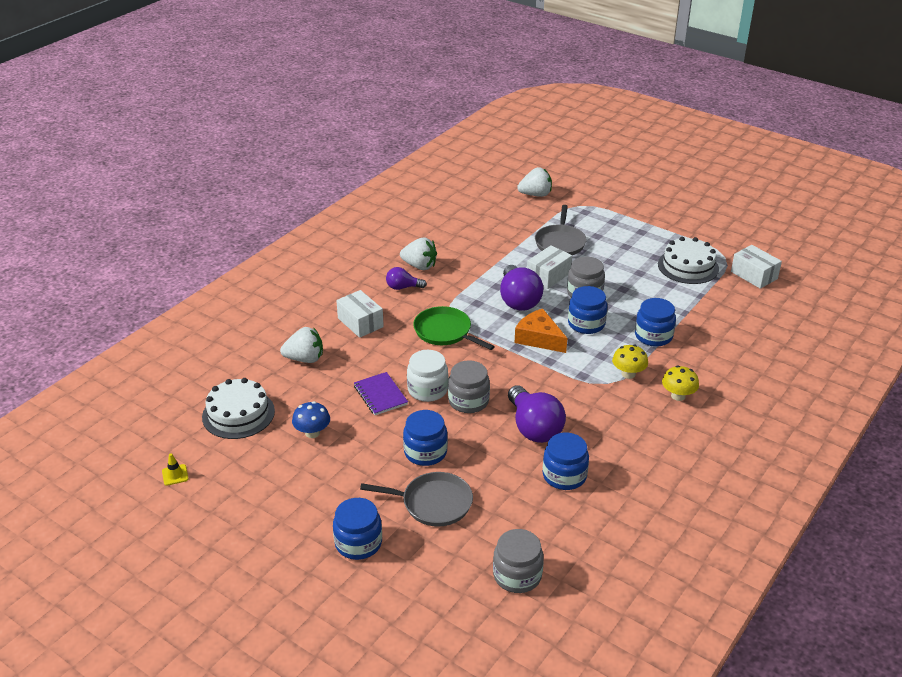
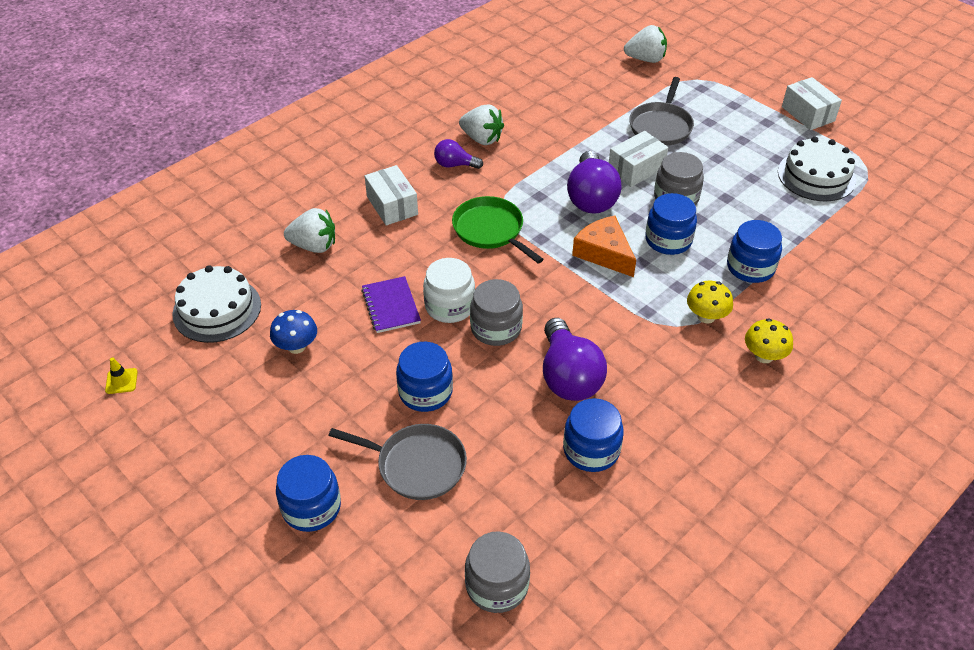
camera: 10 degrees right, 10 degrees up
(754, 275) = (900, 198): white box -> white box (808, 114)

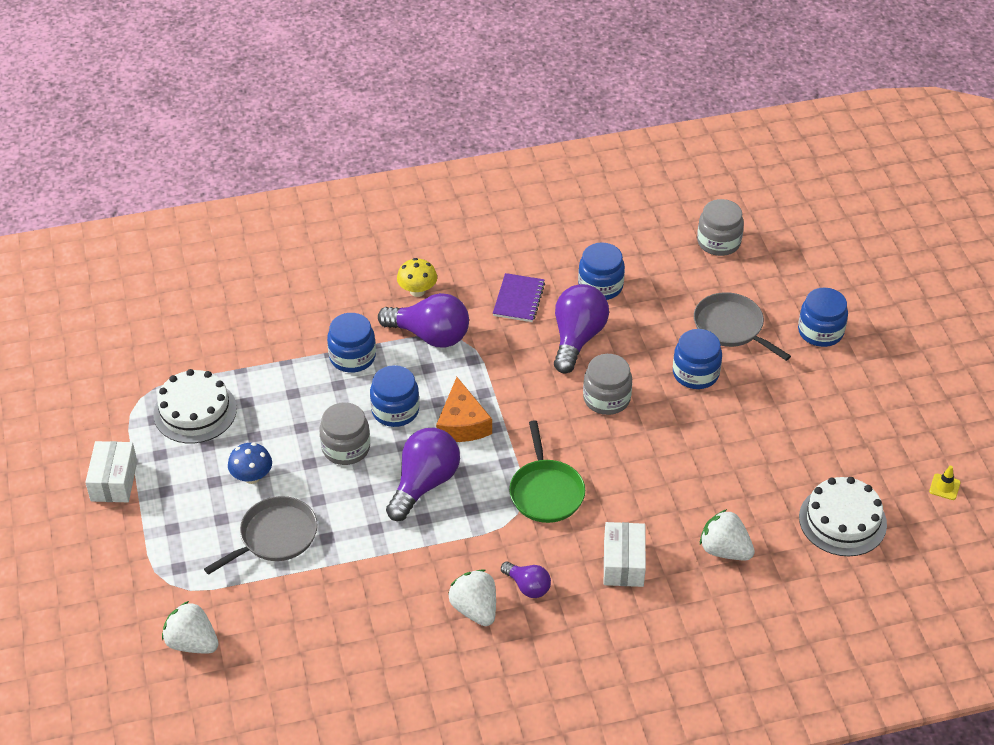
camera: 150 degrees left, 0 degrees up
(296, 346) = (783, 454): blue mushroom -> blue mushroom (252, 477)
(391, 306) = (684, 456): purple notebook -> purple notebook (519, 299)
(450, 306) = (632, 434): white jar -> none
(636, 169) = (352, 496): white box -> none
(706, 316) = (430, 335): yellow mushroom -> purple light bulb

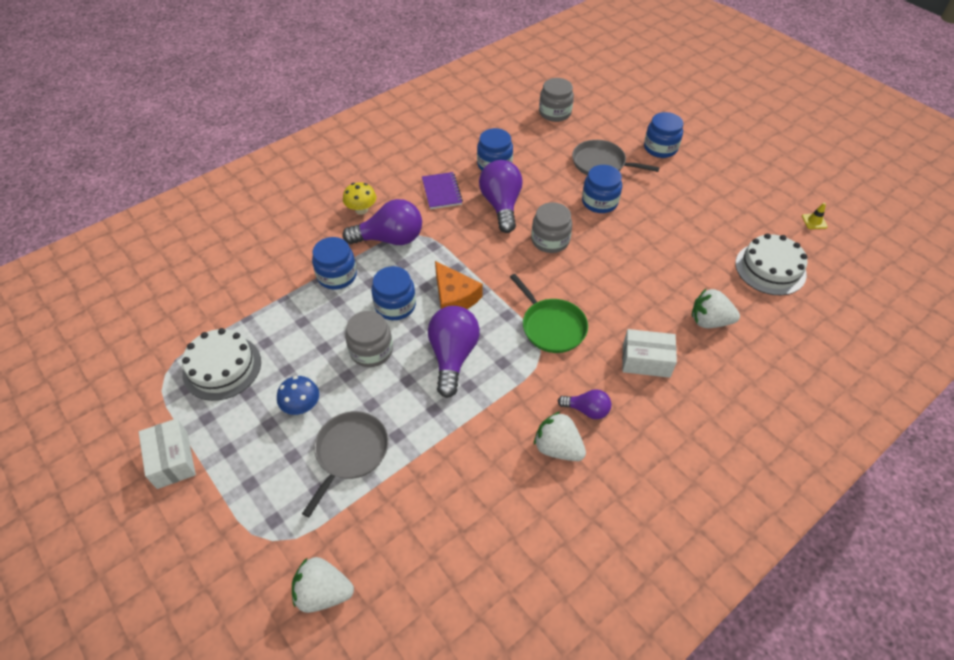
camera: 25 degrees left, 5 degrees up
(623, 563) = (646, 361): white box -> white box turned 60 degrees counterclockwise

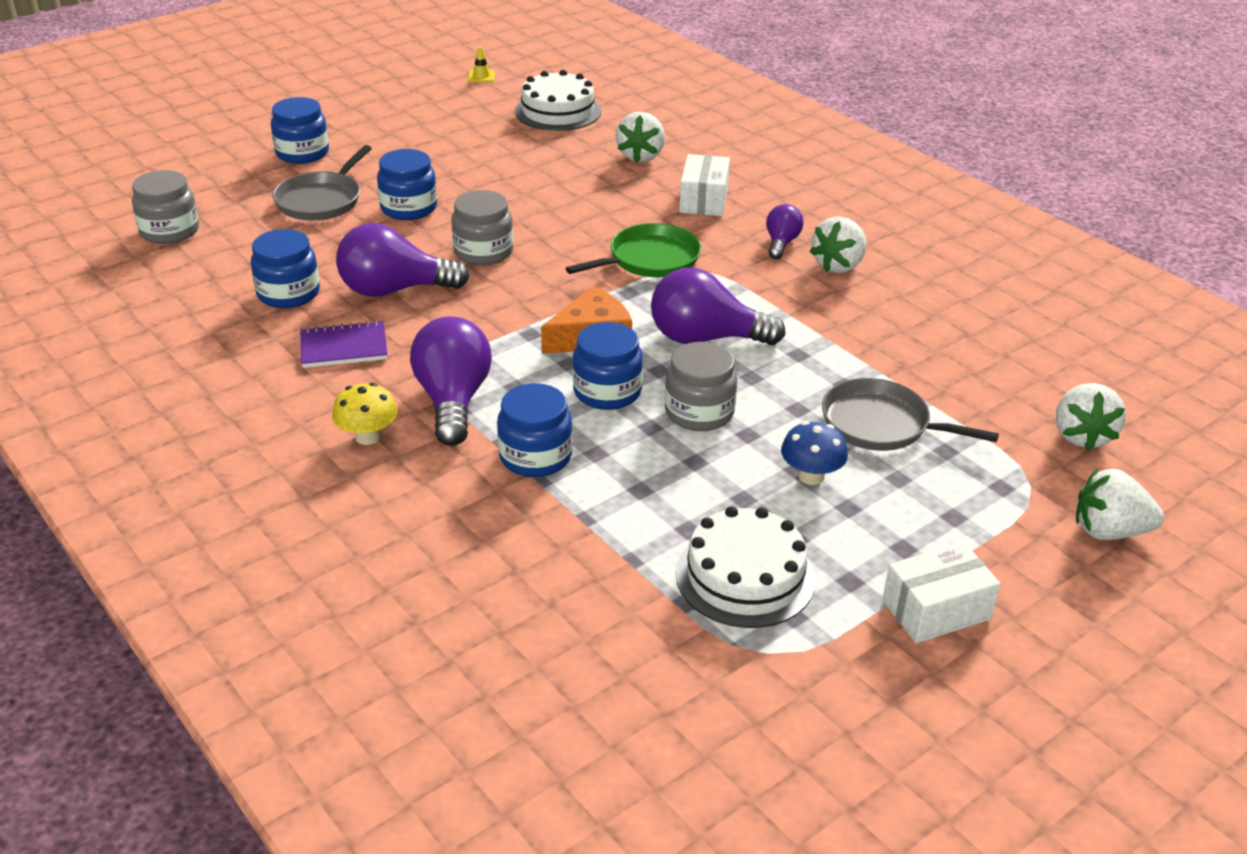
camera: 90 degrees left, 15 degrees down
(216, 584) = (1109, 531): none -> white strawberry

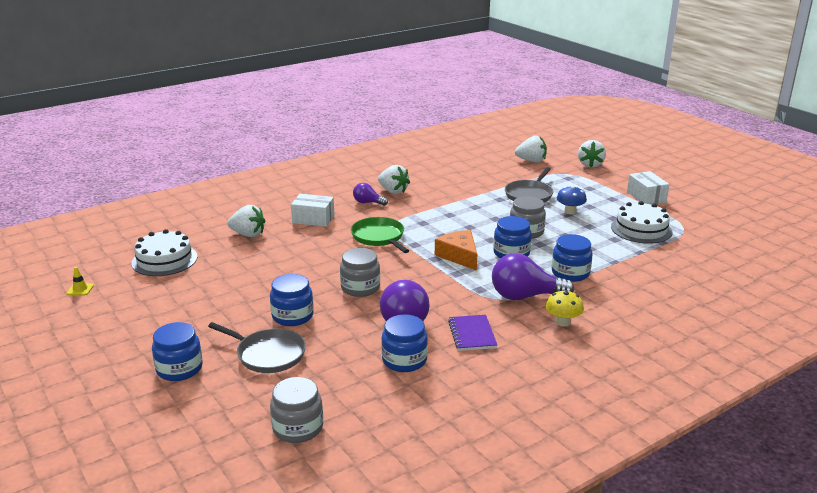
camera: 85 degrees left, 10 degrees down
(705, 338) = (461, 227): purple light bulb -> none

